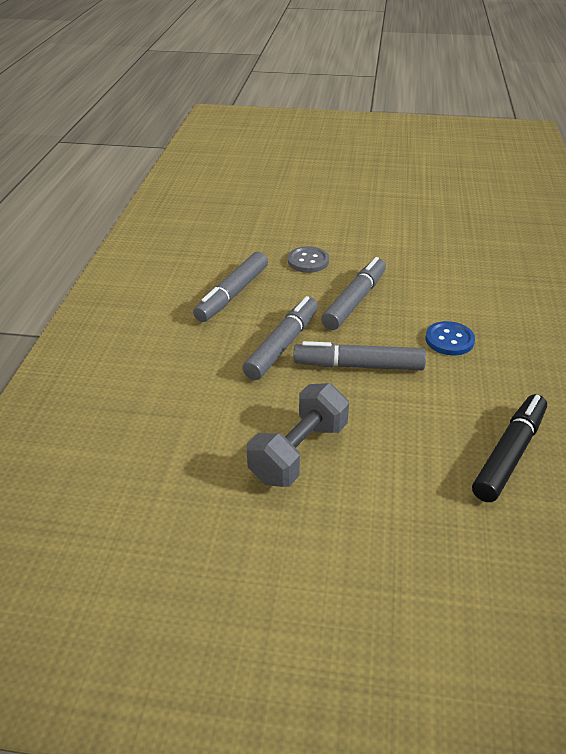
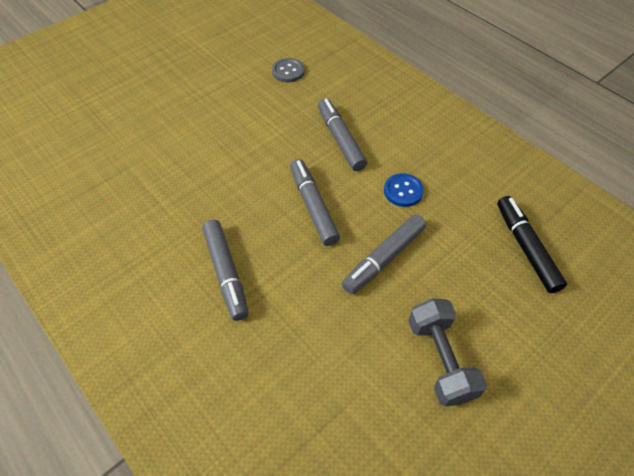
camera: 50 degrees left, 15 degrees up
(282, 345) = (320, 286): grey marker -> grey marker (340, 139)
(308, 261) = (237, 196): grey button -> grey button (288, 71)

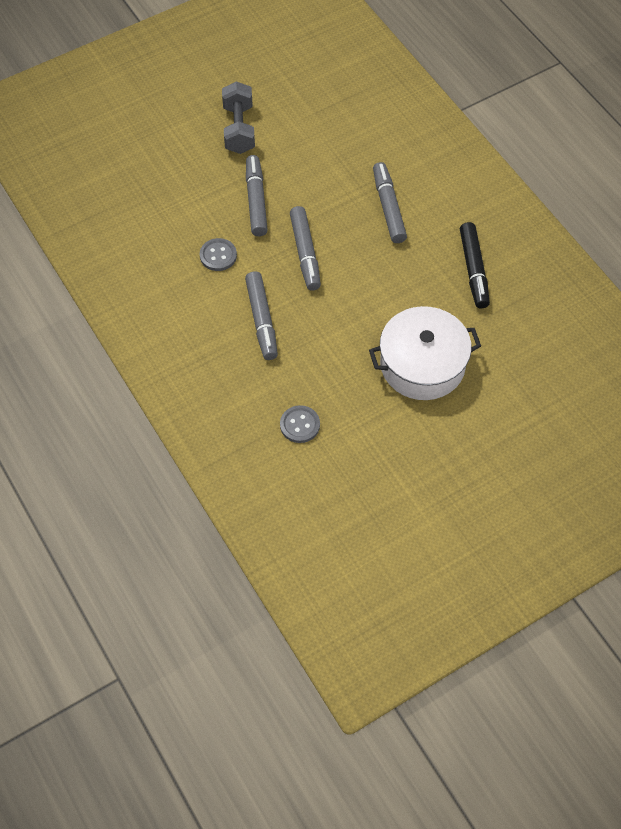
camera: 170 degrees left, 5 degrees up
(187, 123) = (422, 364): none -> white pot
(383, 258) = (256, 200): grey marker -> grey marker turned 60 degrees counterclockwise
(403, 191) = (218, 255): blue button -> grey button
(526, 247) = (134, 192): black marker -> black marker (473, 270)

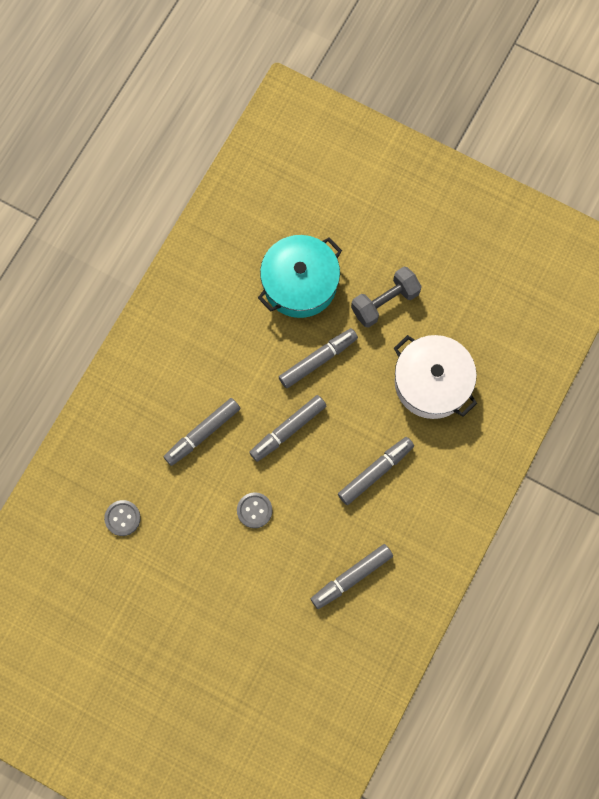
camera: 60 degrees right, 15 degrees up
(174, 180) = (300, 283): none -> turquoise pot
(218, 255) = (245, 363): grey button -> grey button (254, 510)
(422, 364) = (232, 584): white pot -> white pot (432, 382)
(473, 270) = (351, 577): black marker -> grey marker

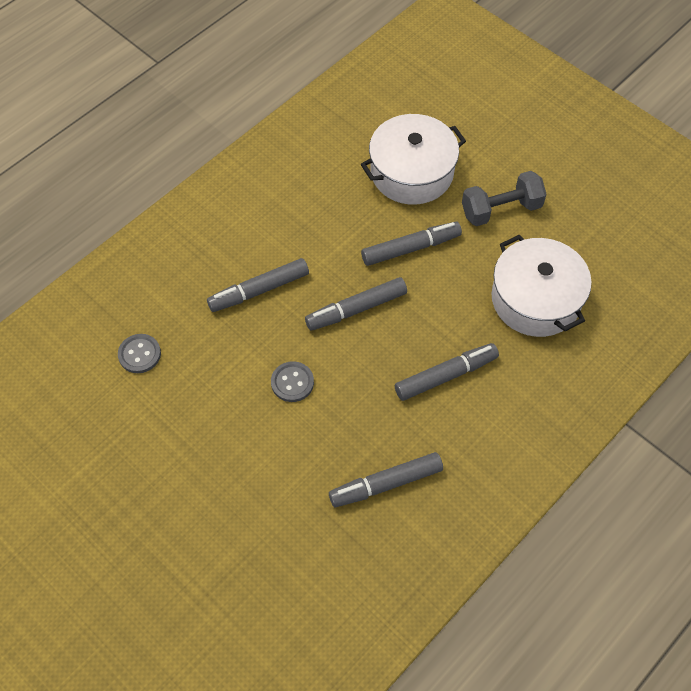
camera: 15 degrees right, 15 degrees down
(300, 283) = (411, 172): turquoise pot -> white pot

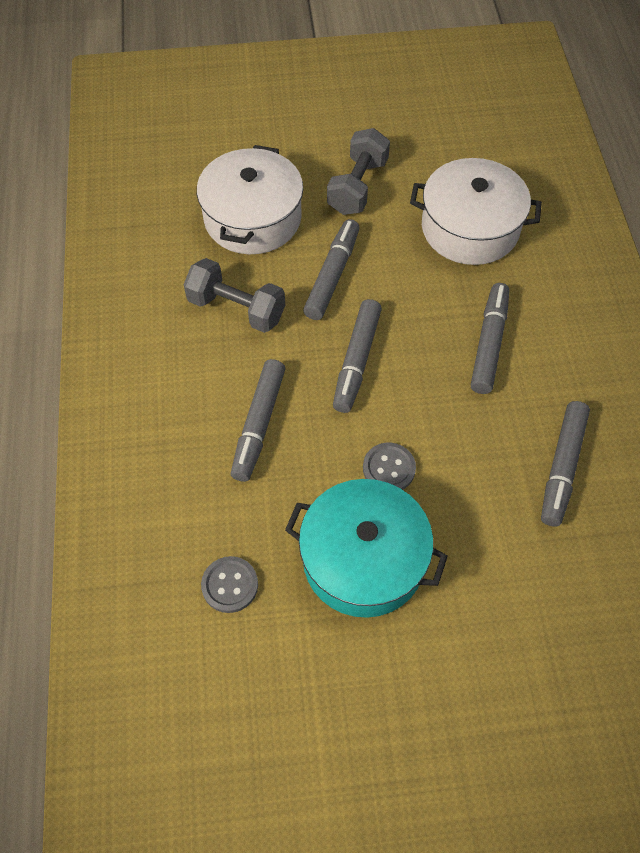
camera: 50 degrees left, 0 degrees up
(216, 412) = (363, 559): none -> turquoise pot
(332, 216) = (236, 309): none -> grey dumbbell

